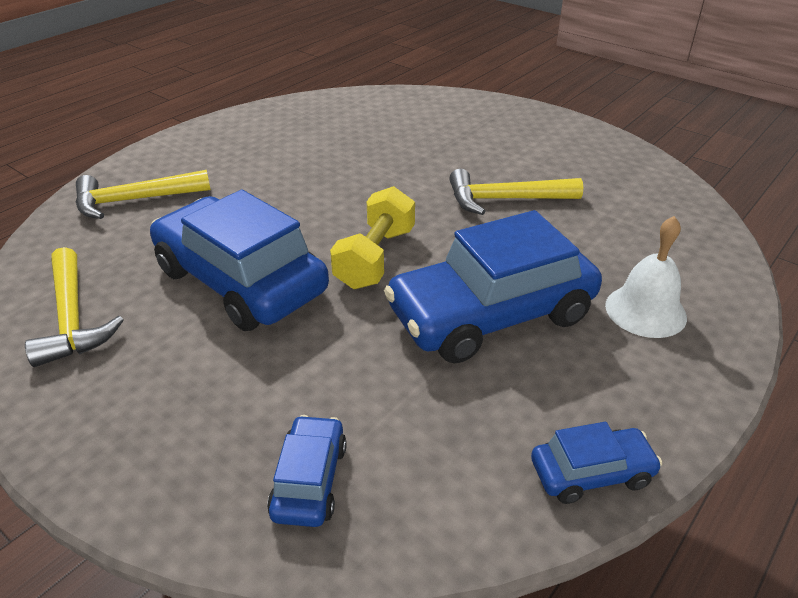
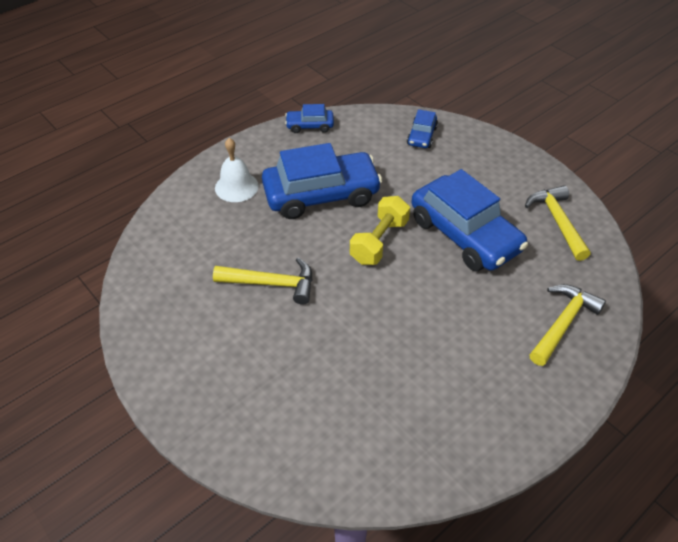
camera: 170 degrees left, 10 degrees up
(135, 200) = (563, 323): yellow hammer -> yellow hammer turned 45 degrees counterclockwise

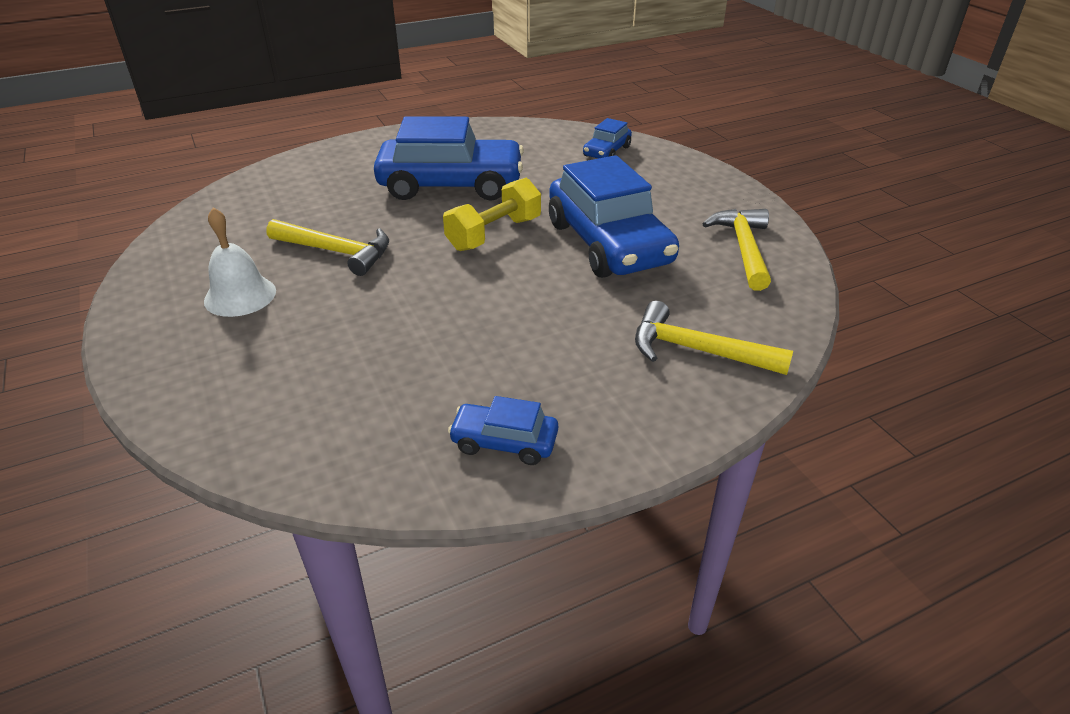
camera: 15 degrees right, 10 degrees down
(236, 187) = (358, 166): white bell -> white bell (240, 295)
(310, 126) = (477, 128): blue car -> blue car (504, 442)
(563, 323) = (697, 350): yellow hammer -> yellow hammer turned 120 degrees counterclockwise

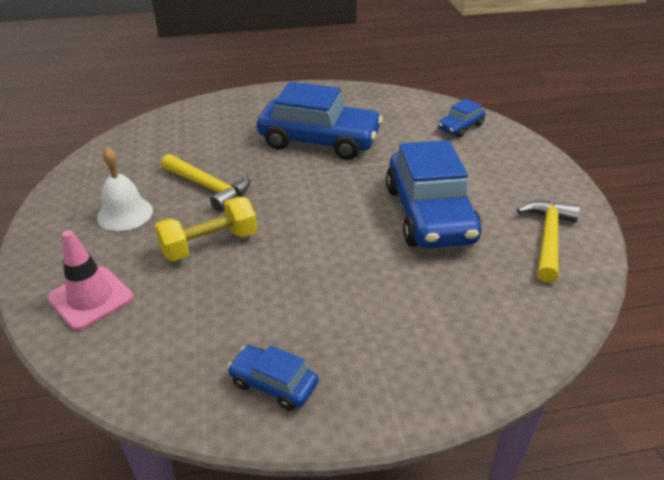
camera: 15 degrees right, 0 degrees up
(237, 394) = (91, 298): none -> pink traffic cone
(494, 234) = (337, 190): yellow dumbbell -> yellow dumbbell (209, 244)
(697, 350) = (469, 331): yellow hammer -> none

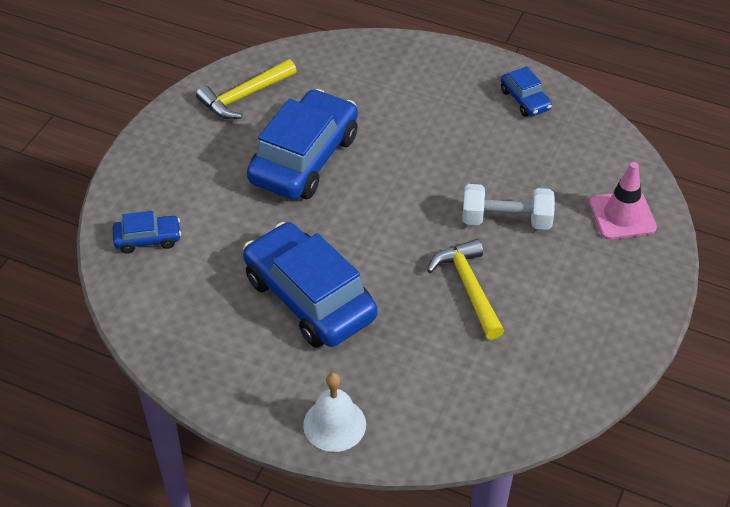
camera: 145 degrees left, 10 degrees up
(125, 214) = (565, 293): white bell -> white bell (334, 424)
(209, 244) = (506, 220): yellow dumbbell -> white dumbbell

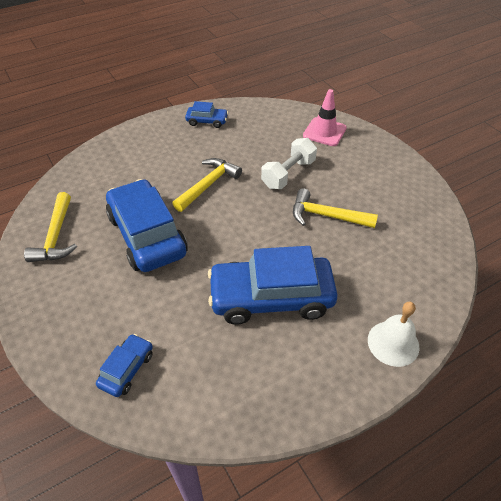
camera: 55 degrees left, 0 degrees up
(419, 162) = (208, 185): none -> yellow hammer

